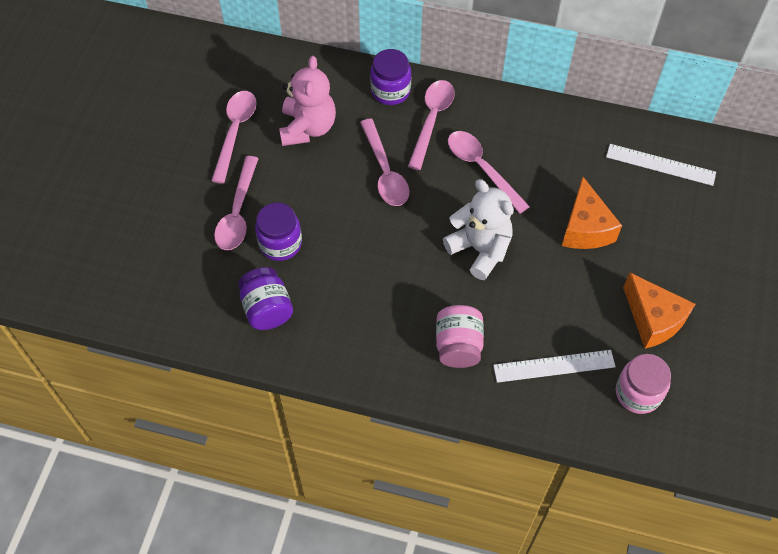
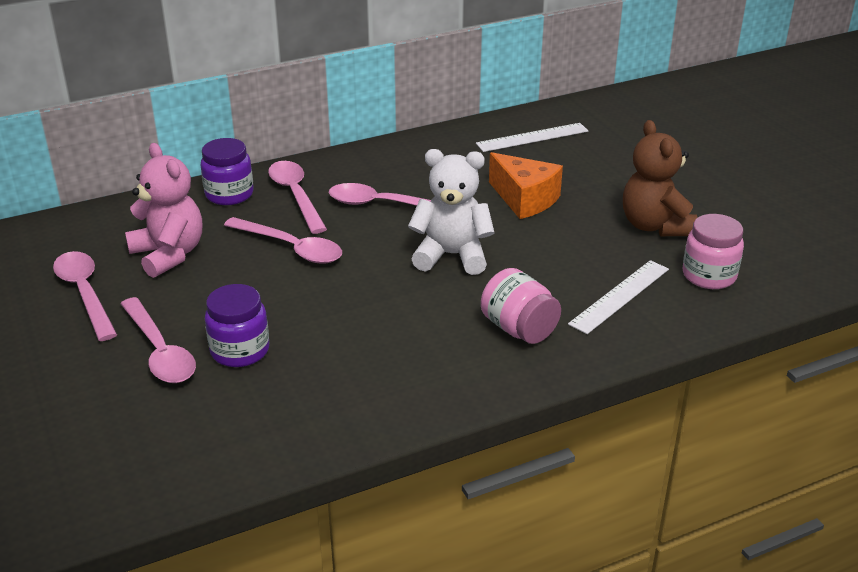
camera: 40 degrees left, 25 degrees down
(267, 309) = (286, 408): purple jar -> none
(653, 319) = (655, 226): orange cheese -> brown teddy bear

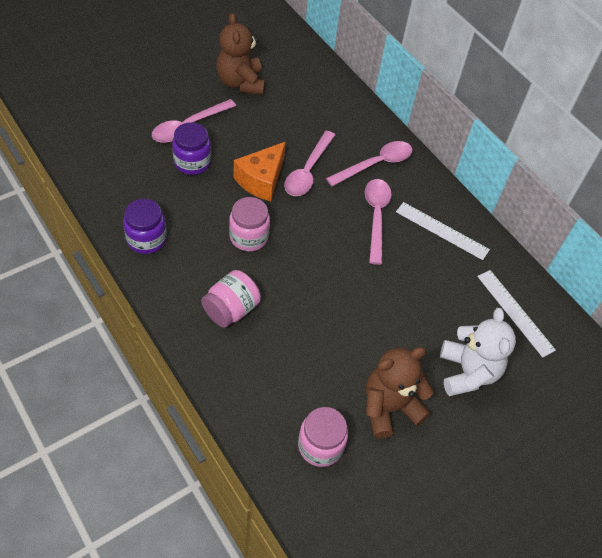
camera: 75 degrees right, 20 degrees up
(85, 293) = (241, 83): pink spoon -> brown teddy bear
(169, 254) = (288, 111): pink teddy bear -> none
(229, 194) = (368, 128): purple jar -> purple jar (146, 239)
(398, 306) = (249, 237): none -> pink jar
(452, 255) = (316, 264): white teddy bear -> white teddy bear (467, 372)
(524, 199) = (408, 309): orange cheese -> orange cheese (261, 180)
(620, 296) = (281, 377): white ruler -> white ruler (442, 230)

